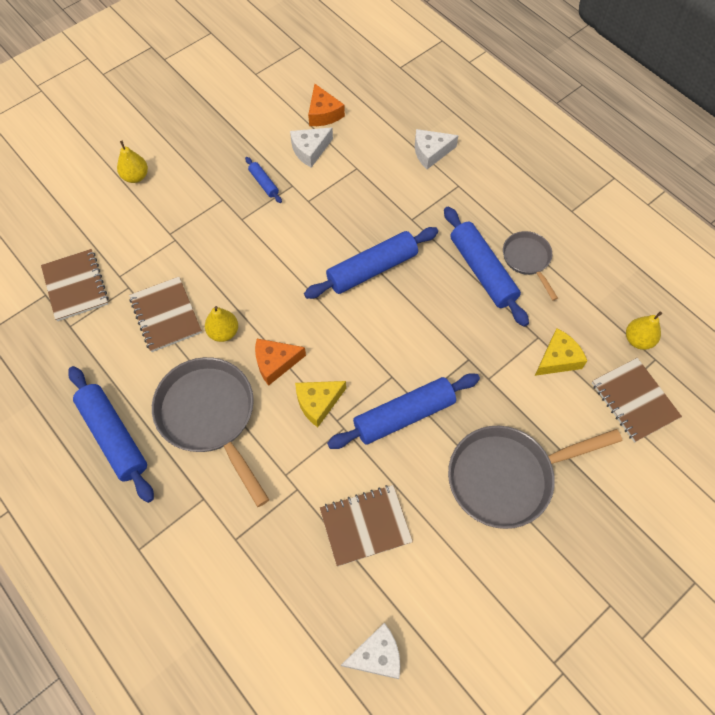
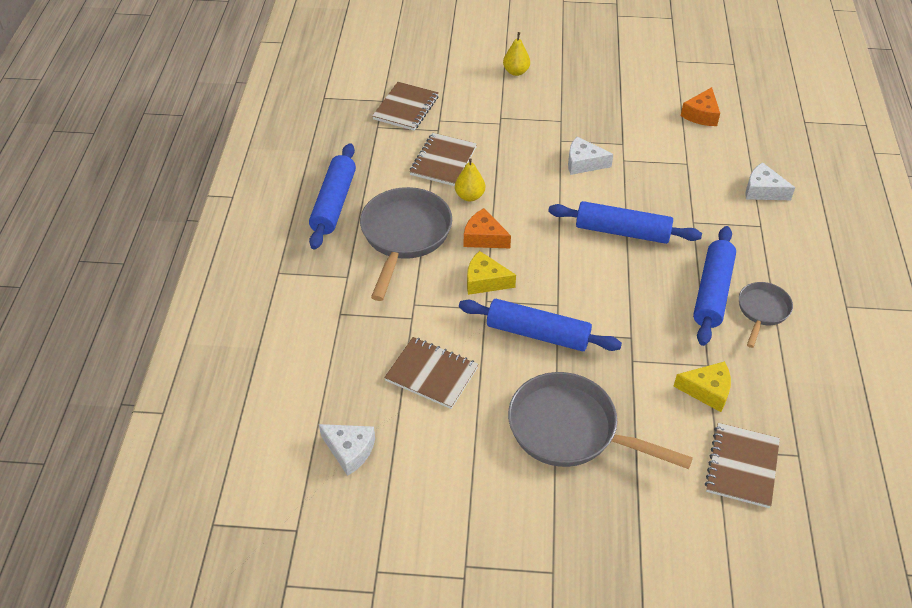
camera: 45 degrees right, 15 degrees down
(264, 183) = (602, 129): blue rolling pin -> none
(310, 150) = (662, 131): white cheese -> white cheese (583, 163)
(638, 340) = (798, 431): yellow pear -> none

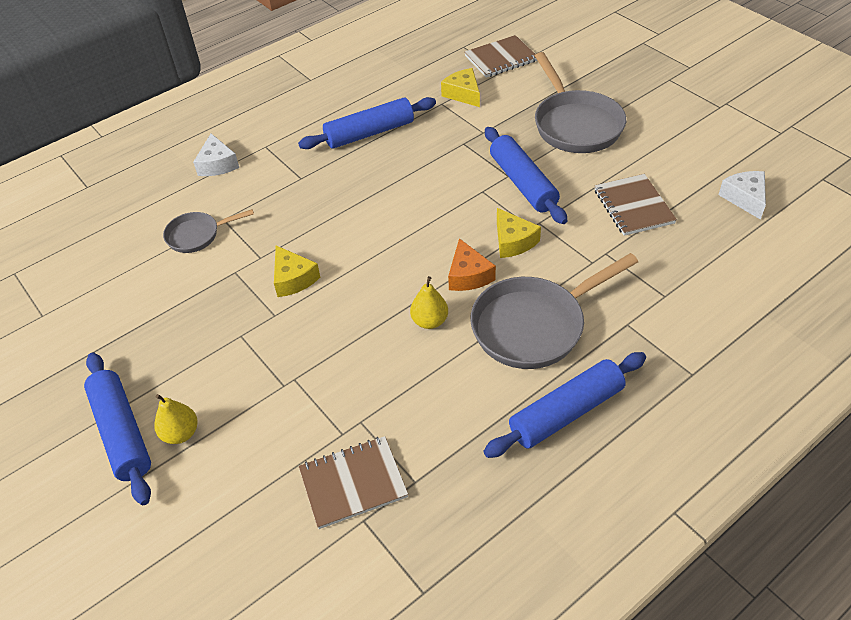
camera: 130 degrees left, 0 degrees up
(443, 161) = (404, 377): brown notebook -> none
(583, 163) = (293, 279): white cheese -> yellow cheese
(622, 231) = (359, 206): blue rolling pin -> blue rolling pin (122, 433)
(701, 115) = (134, 248): orange cheese -> none
(762, 311) = (360, 106): grey pan -> grey pan (197, 235)

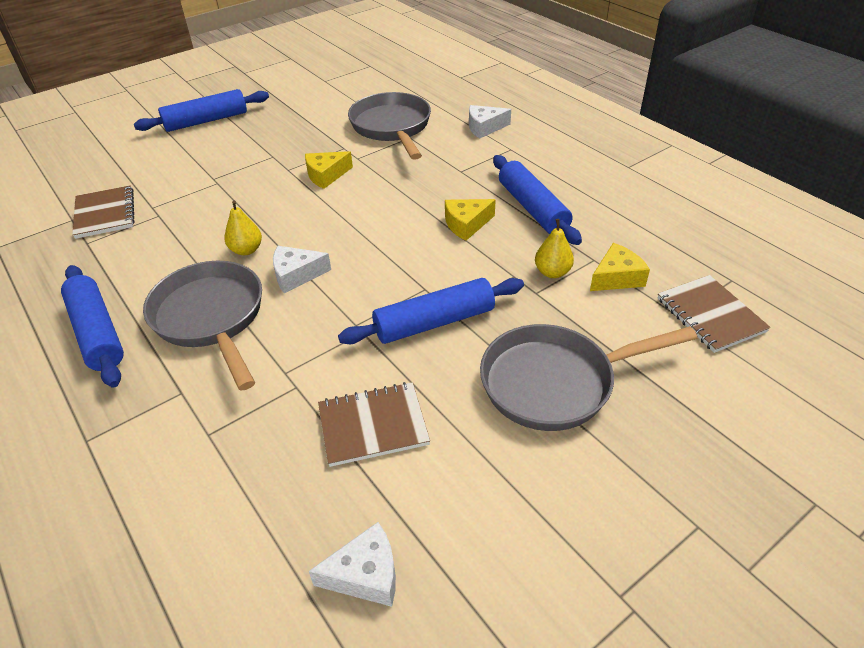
camera: 90 degrees right, 5 degrees down
(181, 433) = (193, 141): yellow pear -> yellow pear (552, 272)
(197, 235) = (392, 127): grey pan -> grey pan, size x1.84
(468, 275) = (296, 275): orange cheese -> white cheese
(513, 241) = (337, 309): yellow cheese -> yellow cheese (466, 224)

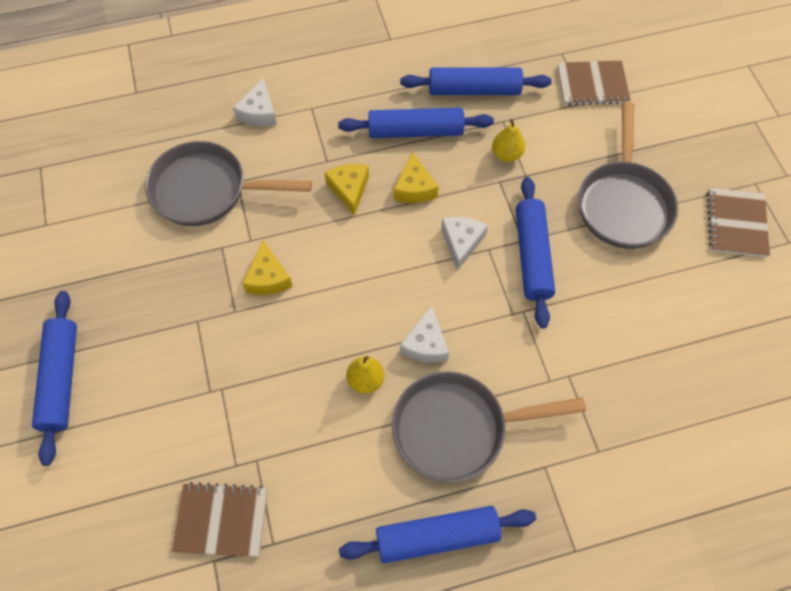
camera: 70 degrees left, 20 degrees up
(365, 574) = (746, 371): white cheese -> white cheese (461, 242)
(373, 425) = (626, 332): brown notebook -> brown notebook (736, 223)
(616, 230) = (474, 90): none -> blue rolling pin
(616, 277) = (530, 117): yellow cheese -> yellow cheese (349, 189)

